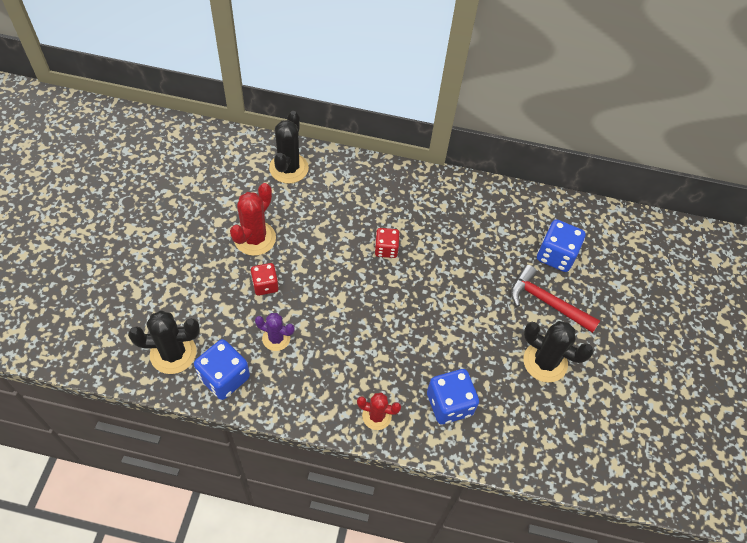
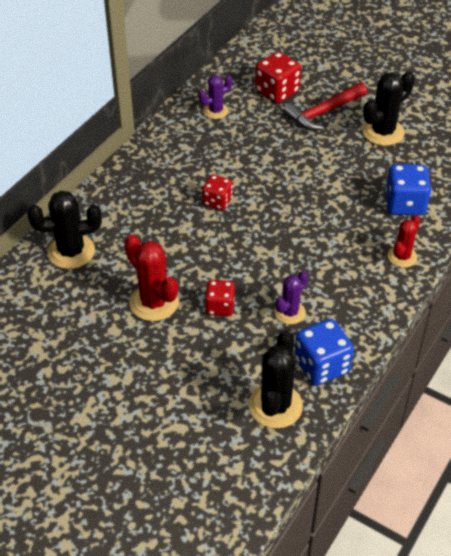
camera: 65 degrees left, 10 degrees down
(289, 168) = (71, 252): black cactus -> black cactus turned 45 degrees counterclockwise
(502, 215) = (215, 111): none -> purple cactus
(556, 255) = (277, 92): blue dice -> red dice

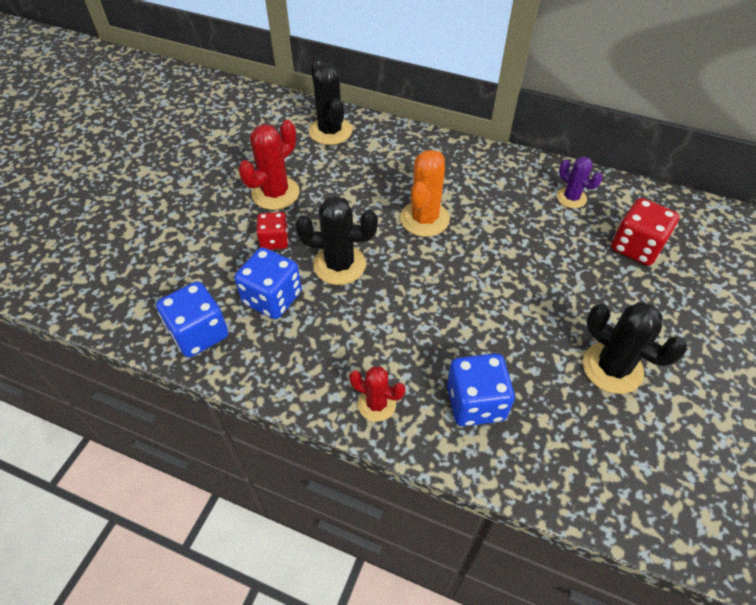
camera: 80 degrees right, 5 degrees up
(217, 201) = (424, 219): red dice -> orange cactus
(275, 406) = (148, 299): black cactus -> black cactus (339, 265)
(290, 312) = (272, 298): purple cactus -> blue dice
(323, 112) = (620, 298): red hammer -> none

